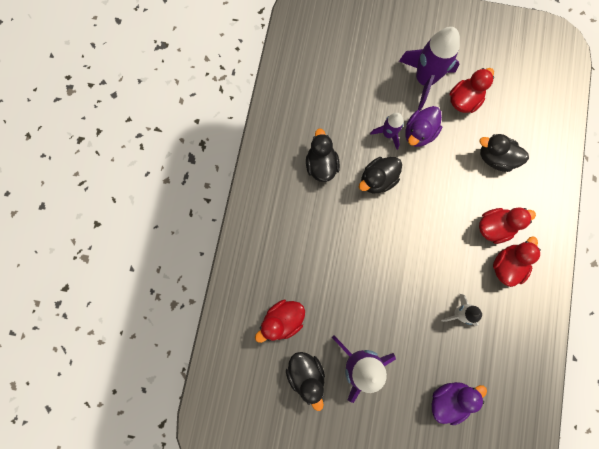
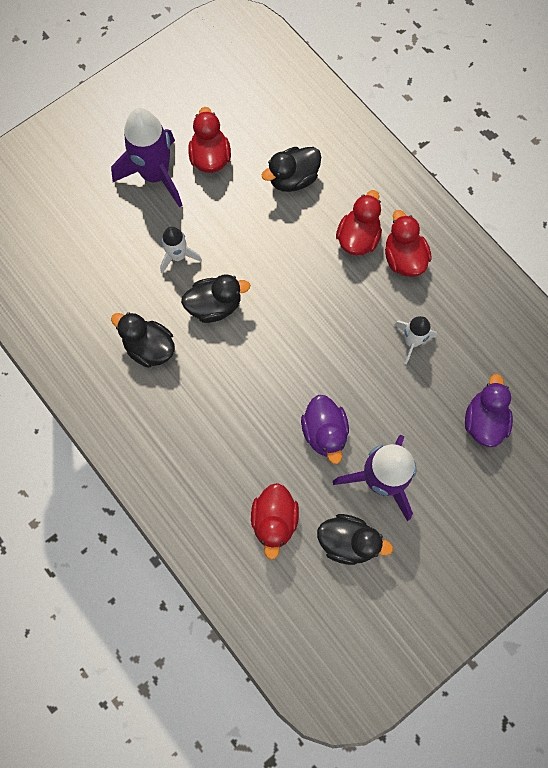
camera: 50 degrees left, 5 degrees down
(377, 179) = (214, 305): black duck -> black duck turned 105 degrees counterclockwise
(388, 134) = (178, 256): purple rocket -> white rocket
(419, 133) = (204, 226): purple duck -> purple duck (324, 432)

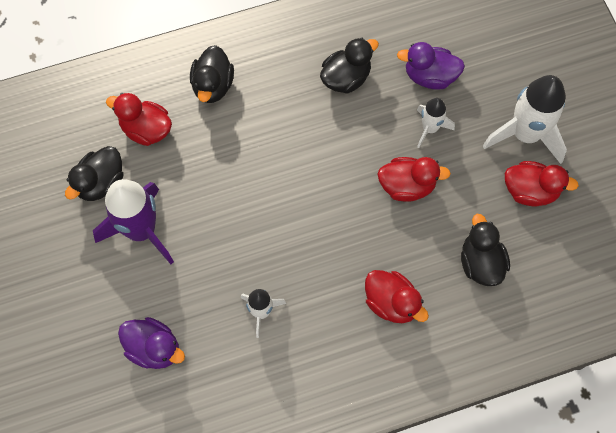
camera: 110 degrees right, 5 degrees down
(155, 175) = (525, 134): purple rocket -> white rocket
(214, 305) = (367, 145): black duck -> black duck (213, 86)
(324, 432) = (205, 198): purple duck -> purple duck (430, 76)
(403, 258) = (353, 340): red duck -> red duck (407, 186)

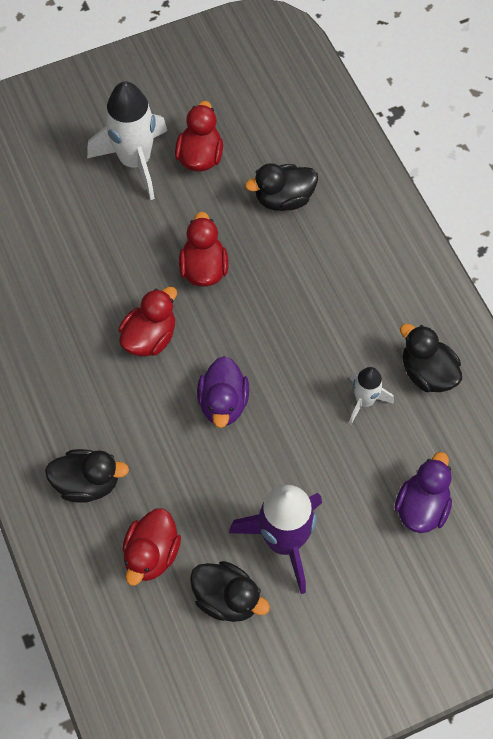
camera: 95 degrees left, 5 degrees down
(346, 78) = (72, 337): black duck -> black duck (427, 373)
(391, 303) = (337, 277): red duck -> red duck (150, 337)
(430, 76) = (67, 252): purple duck -> purple duck (223, 403)
(430, 128) = (133, 250): white rocket -> none

